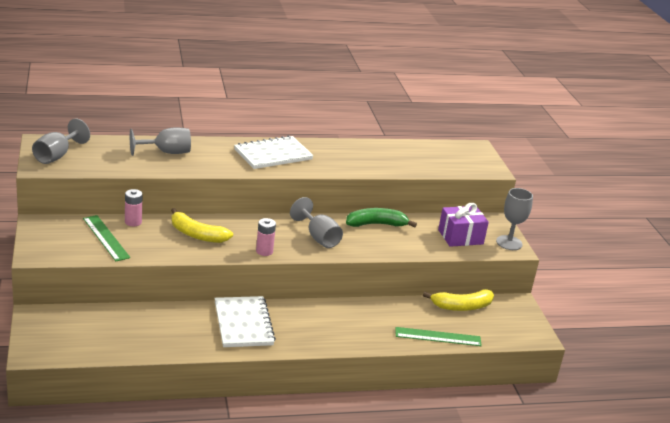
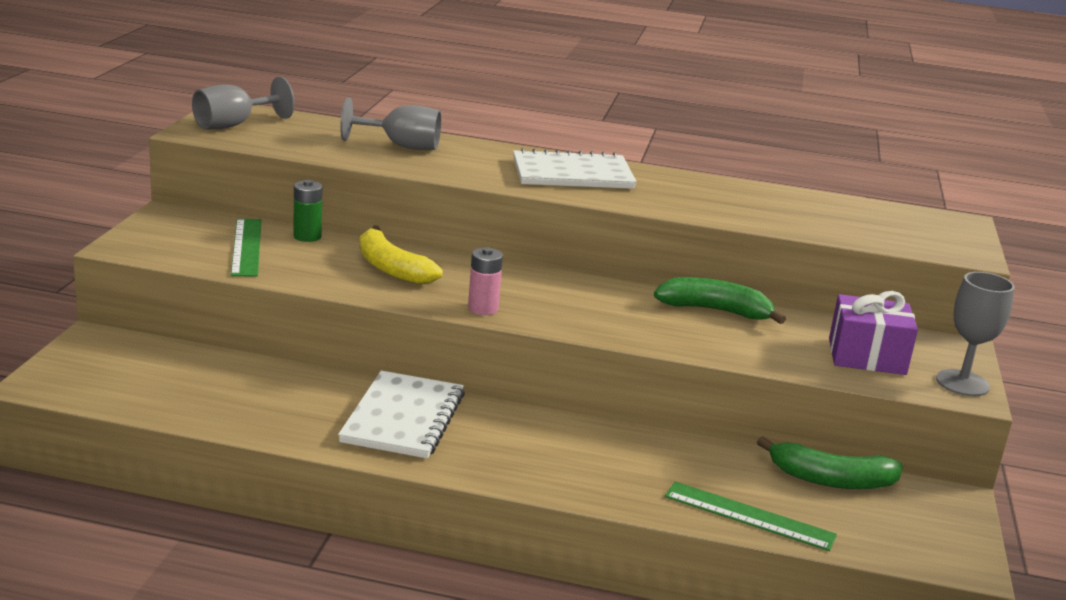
camera: 25 degrees right, 5 degrees down
(133, 222) = (307, 236): pink battery -> green battery
(318, 237) = (594, 309): grey goblet -> none
(461, 306) = (830, 480): yellow banana -> green banana

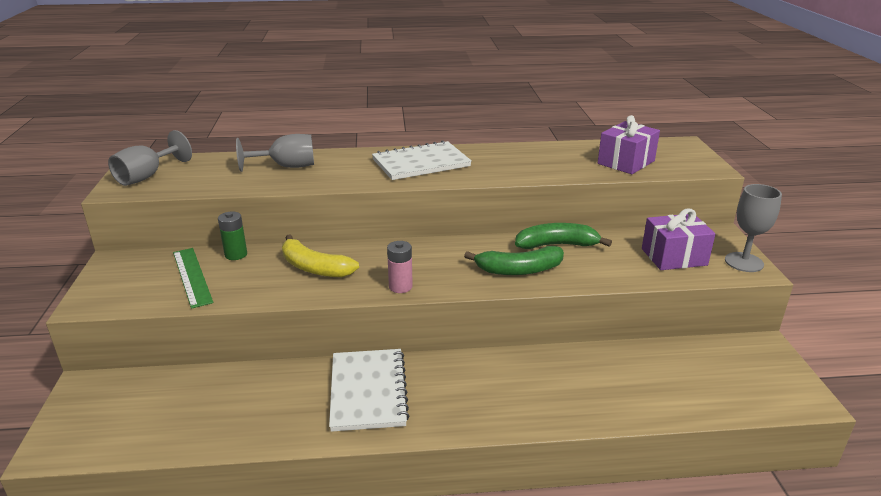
camera: 15 degrees left, 5 degrees up
(749, 516) = (654, 404): green ruler -> none
(830, 480) = (683, 354): green banana -> green banana (519, 270)
(853, 225) = (626, 162): none -> purple gift

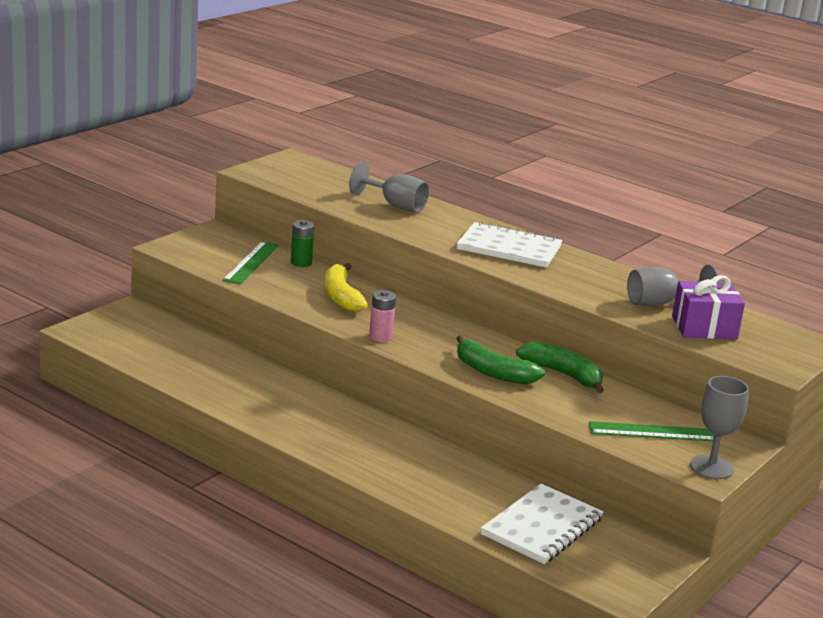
camera: 40 degrees right, 5 degrees down
(147, 176) = (284, 170): grey goblet -> grey goblet (660, 303)
(368, 391) = (295, 403): white notebook -> white notebook (542, 527)
(674, 257) = (652, 432): purple gift -> green ruler

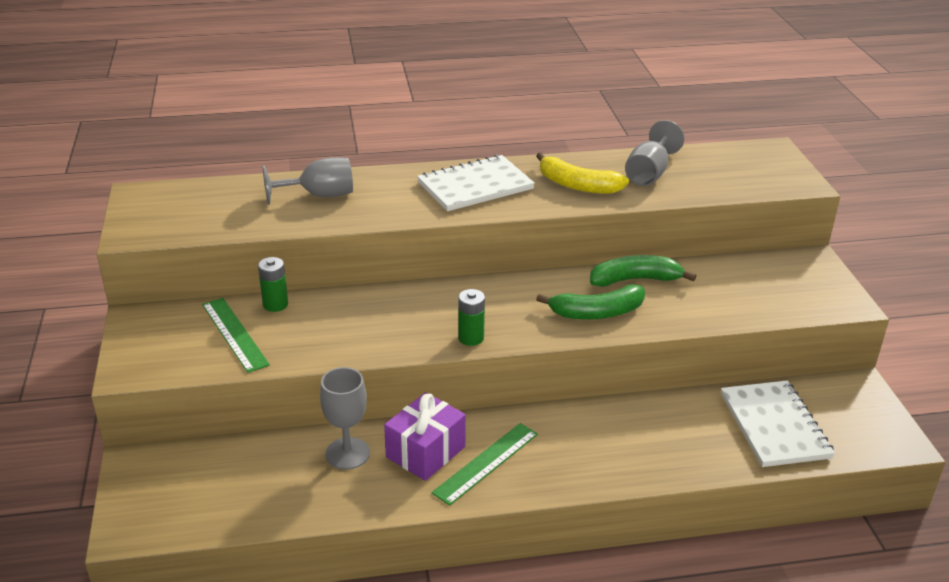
camera: 45 degrees left, 10 degrees up
(341, 296) = (369, 318): yellow banana -> yellow banana (577, 185)
(380, 337) = (471, 338): pink battery -> green battery
(652, 432) = (763, 290): green ruler -> green ruler (486, 463)
(704, 328) = (709, 178): purple gift -> purple gift (425, 452)
(711, 467) = (838, 294): grey goblet -> grey goblet (347, 453)

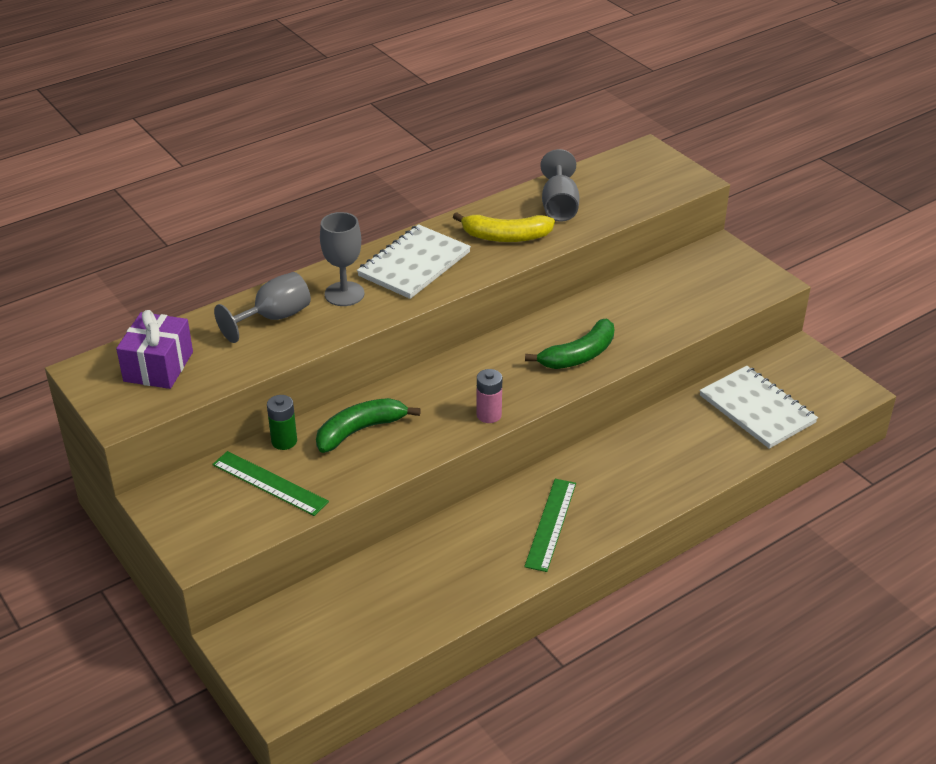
camera: 25 degrees left, 5 degrees up
(347, 453) = (426, 559): grey goblet -> grey goblet (344, 294)
(425, 452) = (493, 533): purple gift -> purple gift (158, 366)
(471, 338) = (489, 415): green battery -> pink battery
(635, 280) = (589, 313): green banana -> green banana (360, 430)

